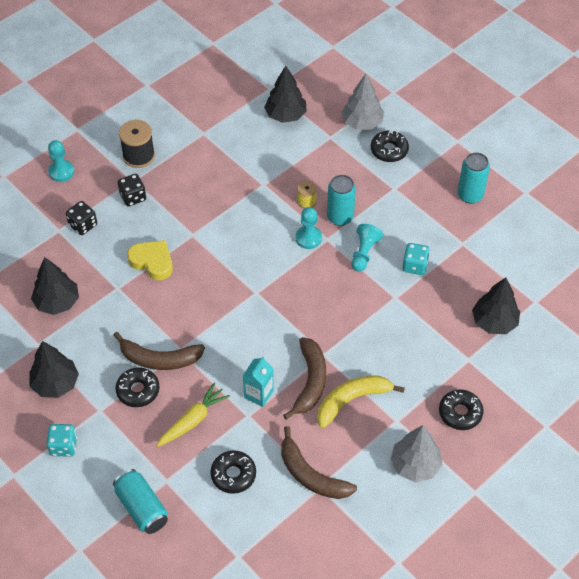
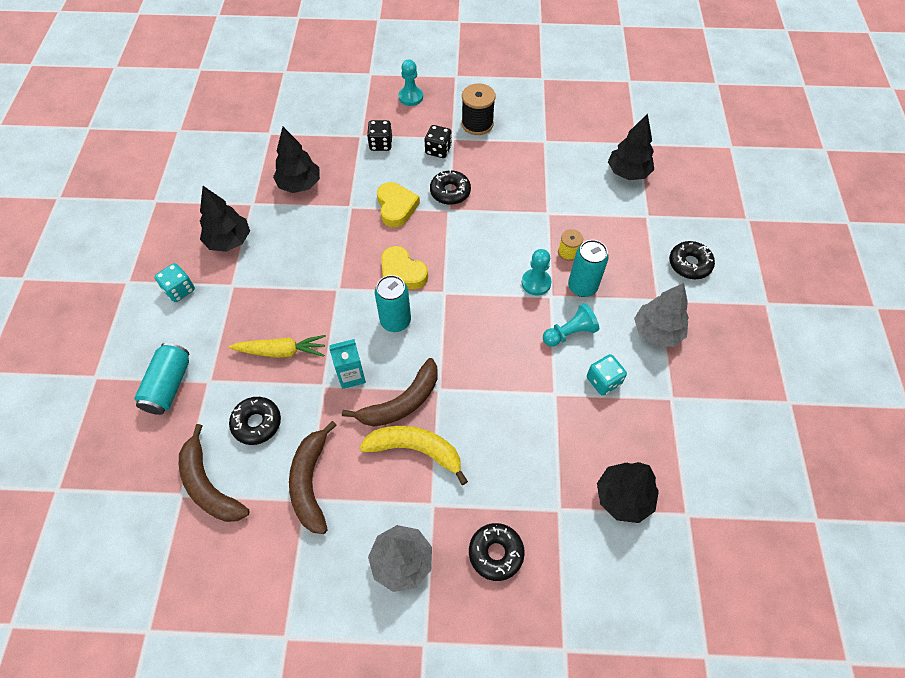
camera: 45 degrees right, 5 degrees up
(138, 390) = (273, 294): black donut -> black donut (450, 192)
(159, 359) = (315, 283): brown banana -> brown banana (209, 485)
(212, 303) = (402, 273): none -> yellow heart
(362, 123) = (689, 224): grey tree -> grey tree (657, 332)
(470, 195) = (727, 360): turquoise can -> turquoise can (395, 321)

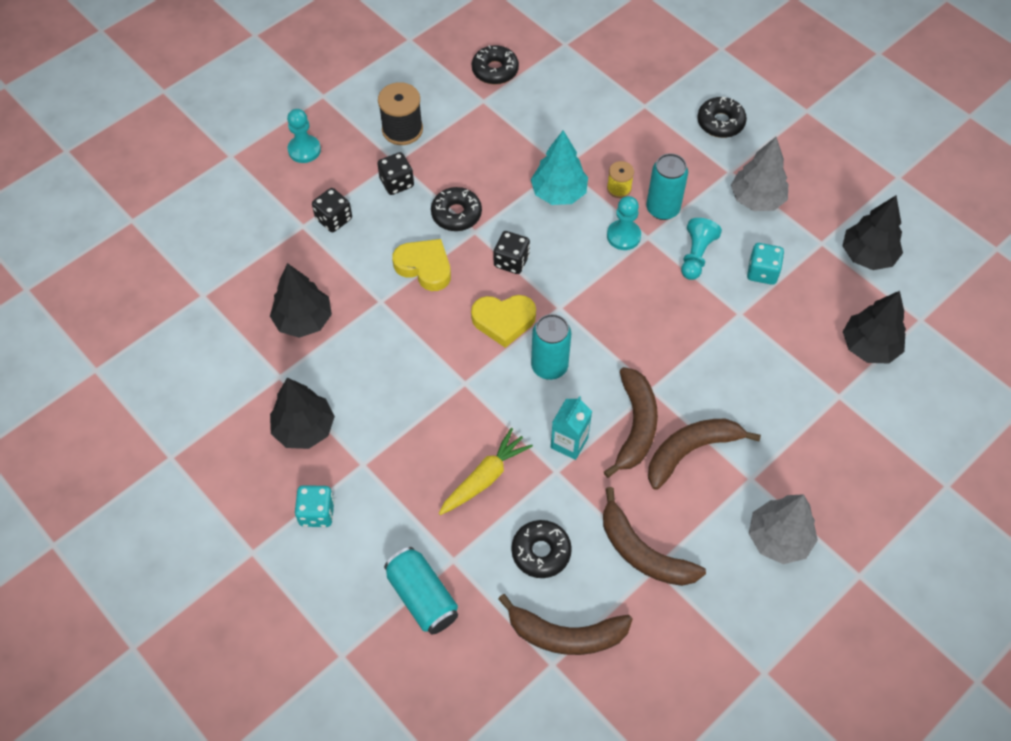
camera: 45 degrees left, 0 degrees up
(416, 450) = (691, 451): yellow banana -> brown banana
(449, 243) = (511, 261): none -> black dice
(496, 553) = (833, 468): black donut -> black donut (495, 70)
(526, 226) = (559, 193): none -> turquoise tree
(627, 172) = (586, 78): black tree -> black tree (867, 255)

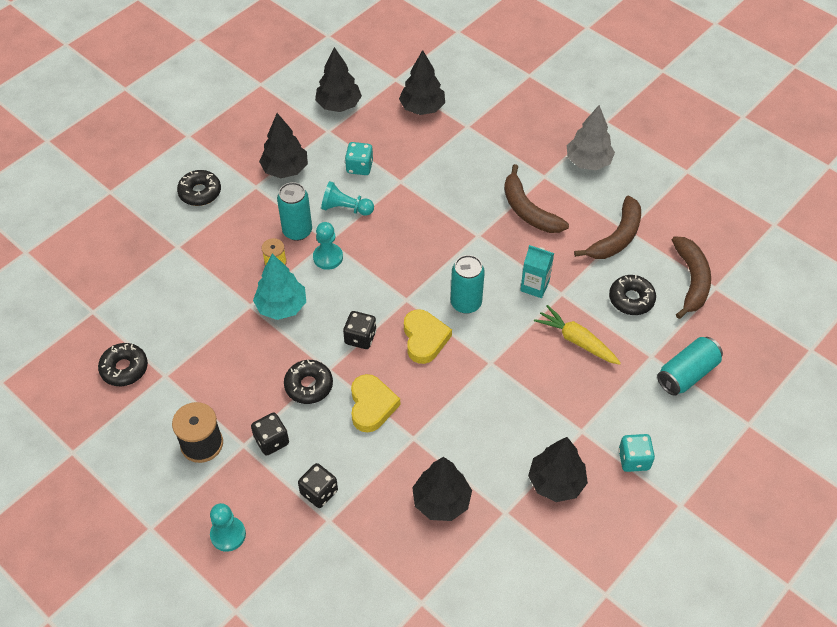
camera: 95 degrees left, 5 degrees down
(424, 267) = (372, 405): yellow heart -> yellow heart turned 150 degrees clockwise
(635, 426) = (512, 244): brown banana -> none
(756, 199) = (285, 169): grey tree -> black tree

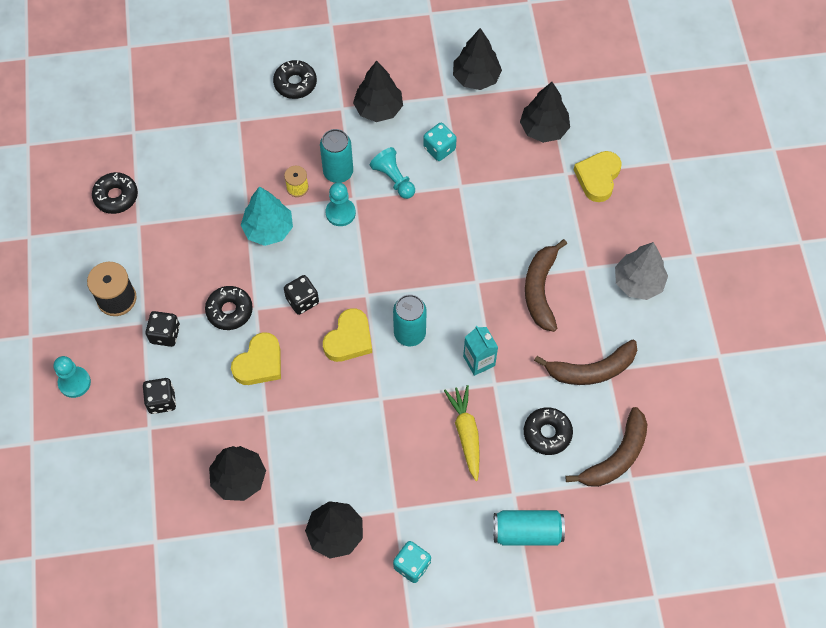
camera: 40 degrees right, 10 degrees up
(492, 115) = (598, 178): none -> yellow heart

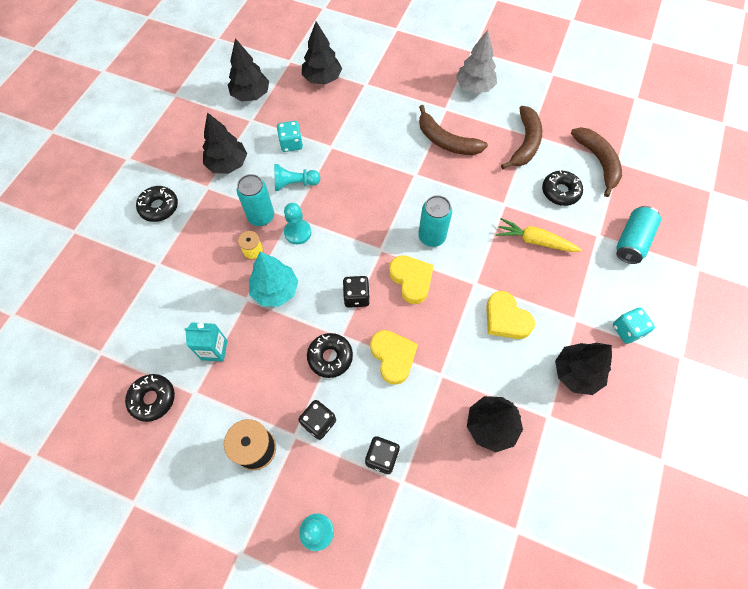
camera: 60 degrees left, 0 degrees up
(479, 361) = (480, 204): turquoise carton -> turquoise carton (214, 350)
(598, 178) = (382, 69): yellow heart -> yellow heart (506, 319)

